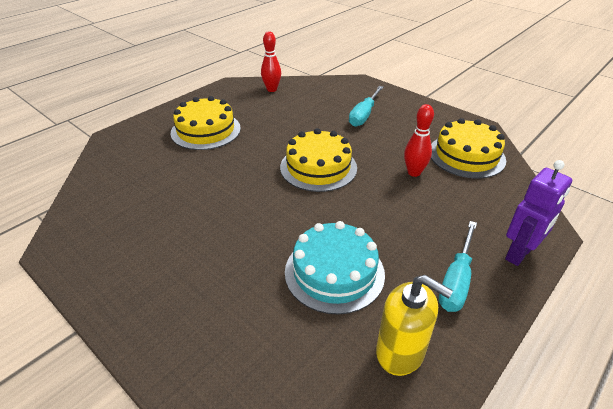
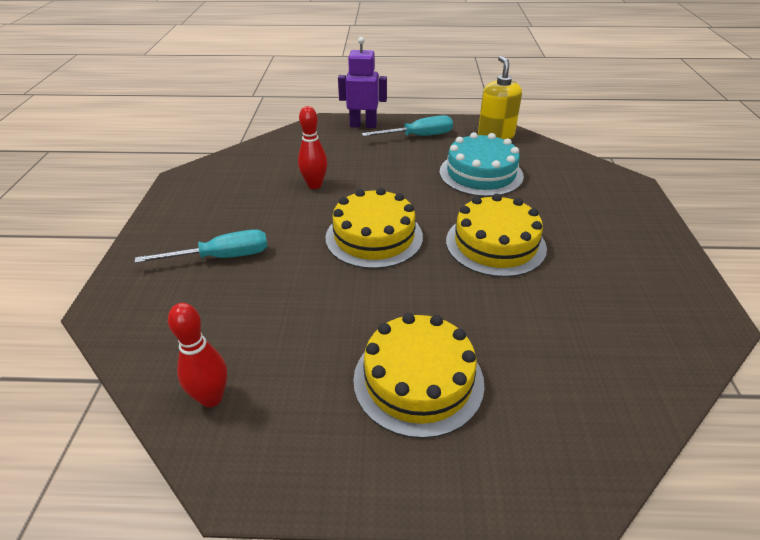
camera: 130 degrees left, 0 degrees up
(466, 155) = (252, 170): yellow cake -> yellow cake (495, 244)

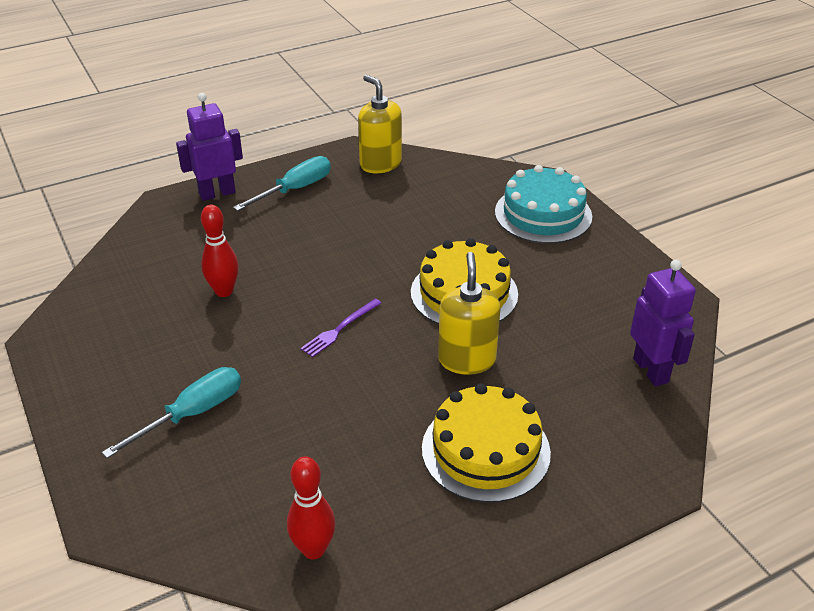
camera: 30 degrees left, 0 degrees up
(374, 237) = (340, 329): yellow cake -> purple fork
(459, 296) = (467, 359): none -> yellow soap dispenser
(481, 174) = (396, 217): turquoise cake -> turquoise cake (543, 214)
(638, 375) = (651, 370): none -> purple robot

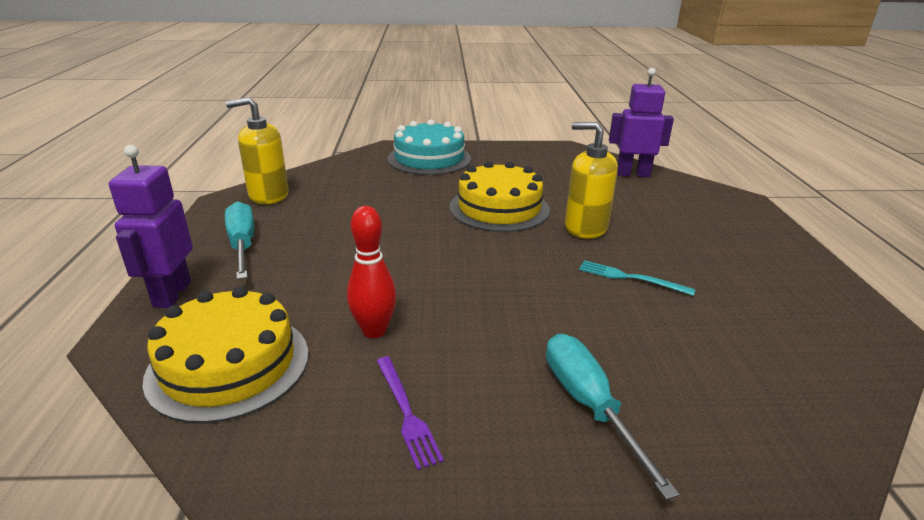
camera: 65 degrees left, 10 degrees down
(313, 549) = (821, 362): red bowling pin -> none
(340, 329) = (503, 274): purple fork -> purple fork (406, 412)
(384, 408) = (630, 278): none -> turquoise fork
(485, 450) = (699, 247): yellow cake -> yellow cake (229, 365)

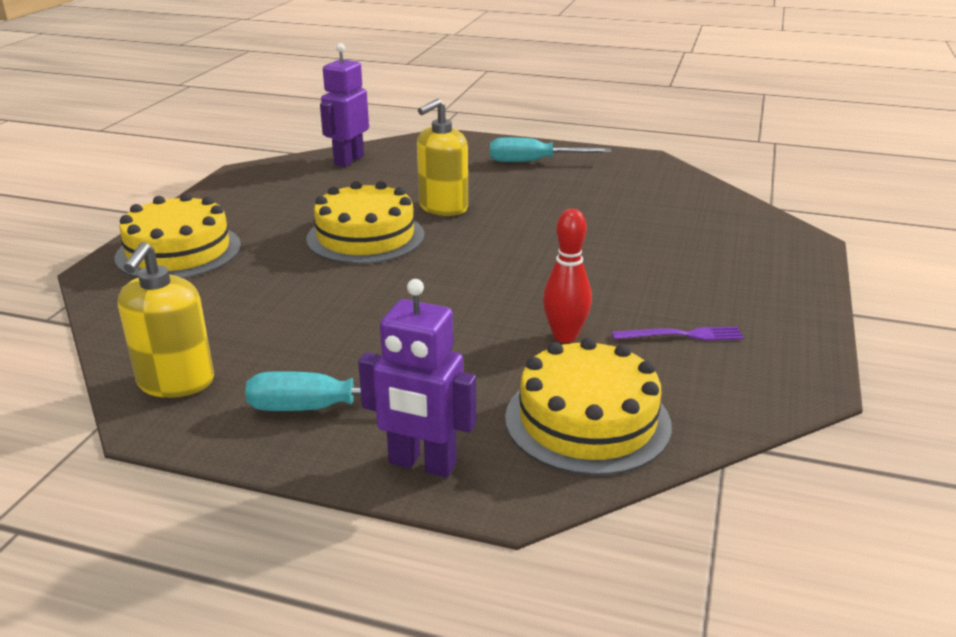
camera: 70 degrees left, 0 degrees up
(429, 158) = (178, 251): turquoise cake -> yellow cake
(588, 405) = (692, 266): turquoise screwdriver -> turquoise screwdriver (534, 162)
(630, 278) = (541, 212): turquoise fork -> none

